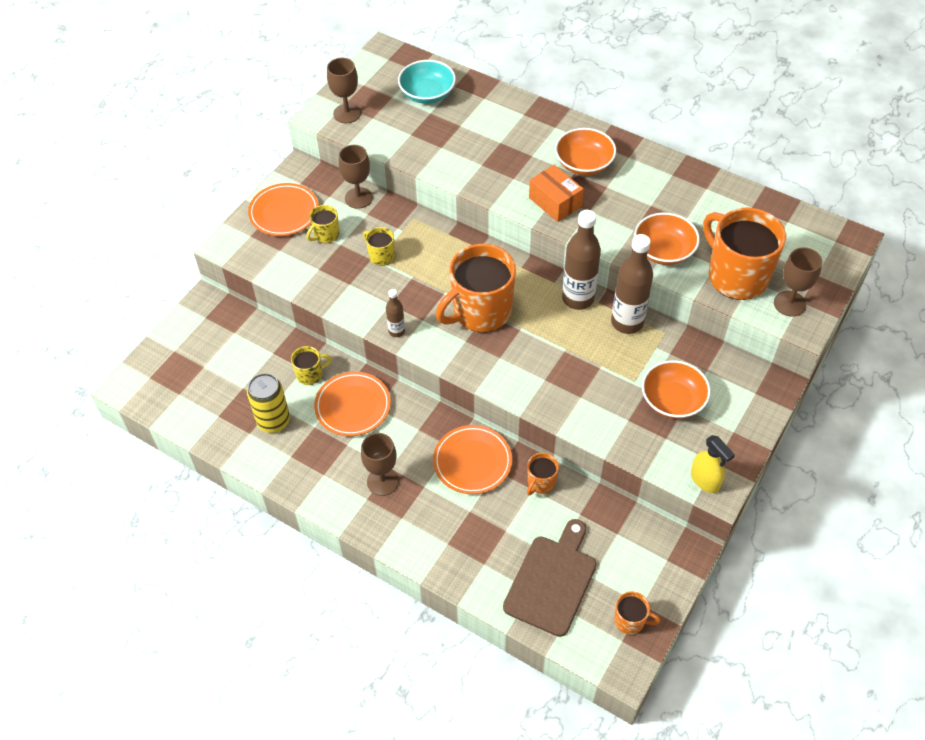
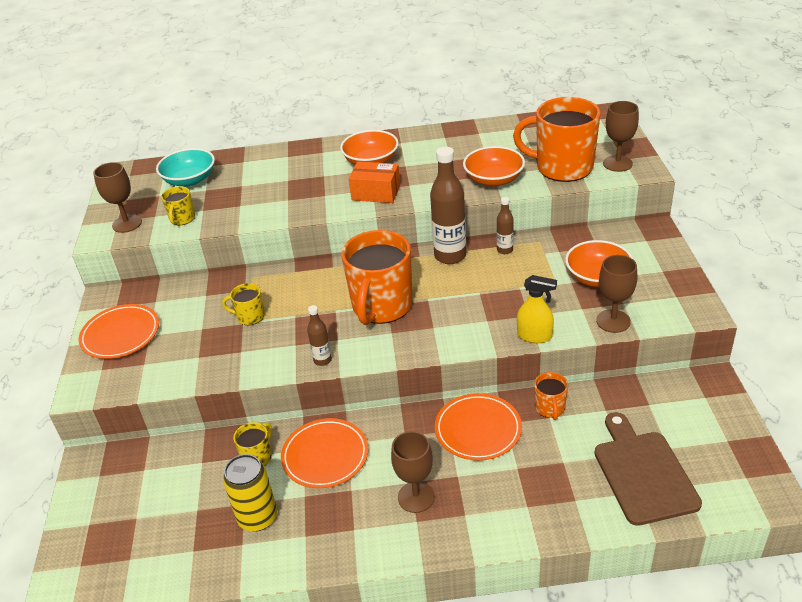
camera: 35 degrees left, 15 degrees down
(326, 235) = (180, 329): yellow mug -> yellow mug (182, 219)
(358, 198) = (185, 288): brown goblet -> brown goblet (613, 321)
(627, 322) = (505, 250): brown bottle -> brown bottle, size x0.51
(630, 621) = (734, 458): orange mug -> none
(705, 480) = (683, 312): yellow spray bottle -> yellow spray bottle (535, 336)

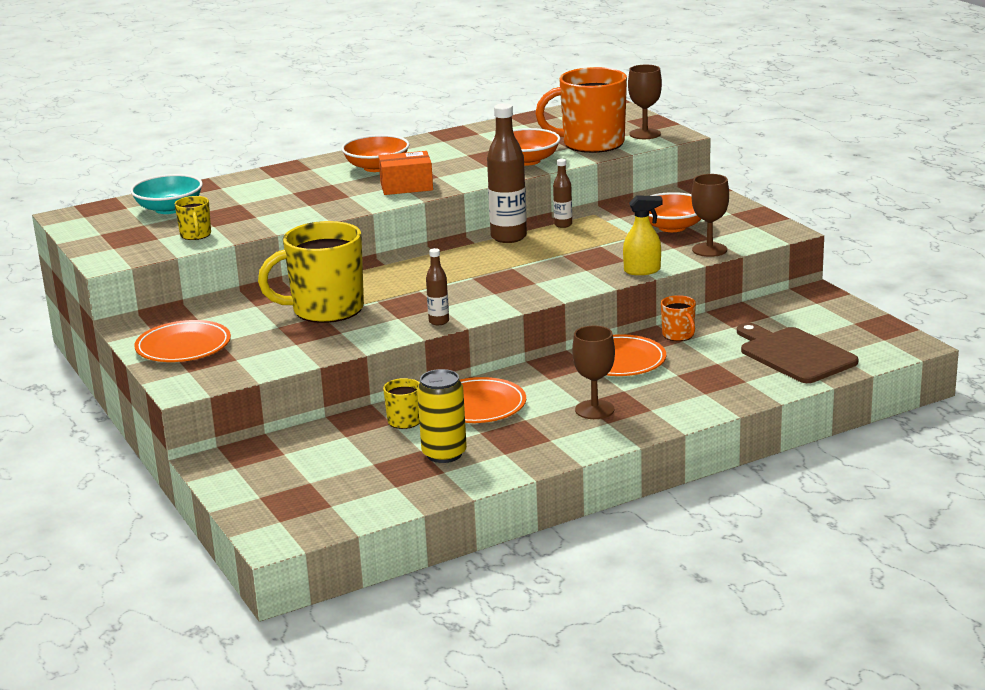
camera: 25 degrees left, 15 degrees down
(127, 224) = (129, 248): brown goblet -> none
(250, 316) = (325, 310): yellow mug -> yellow mug, size x2.19
(381, 306) = (467, 280): orange mug -> none

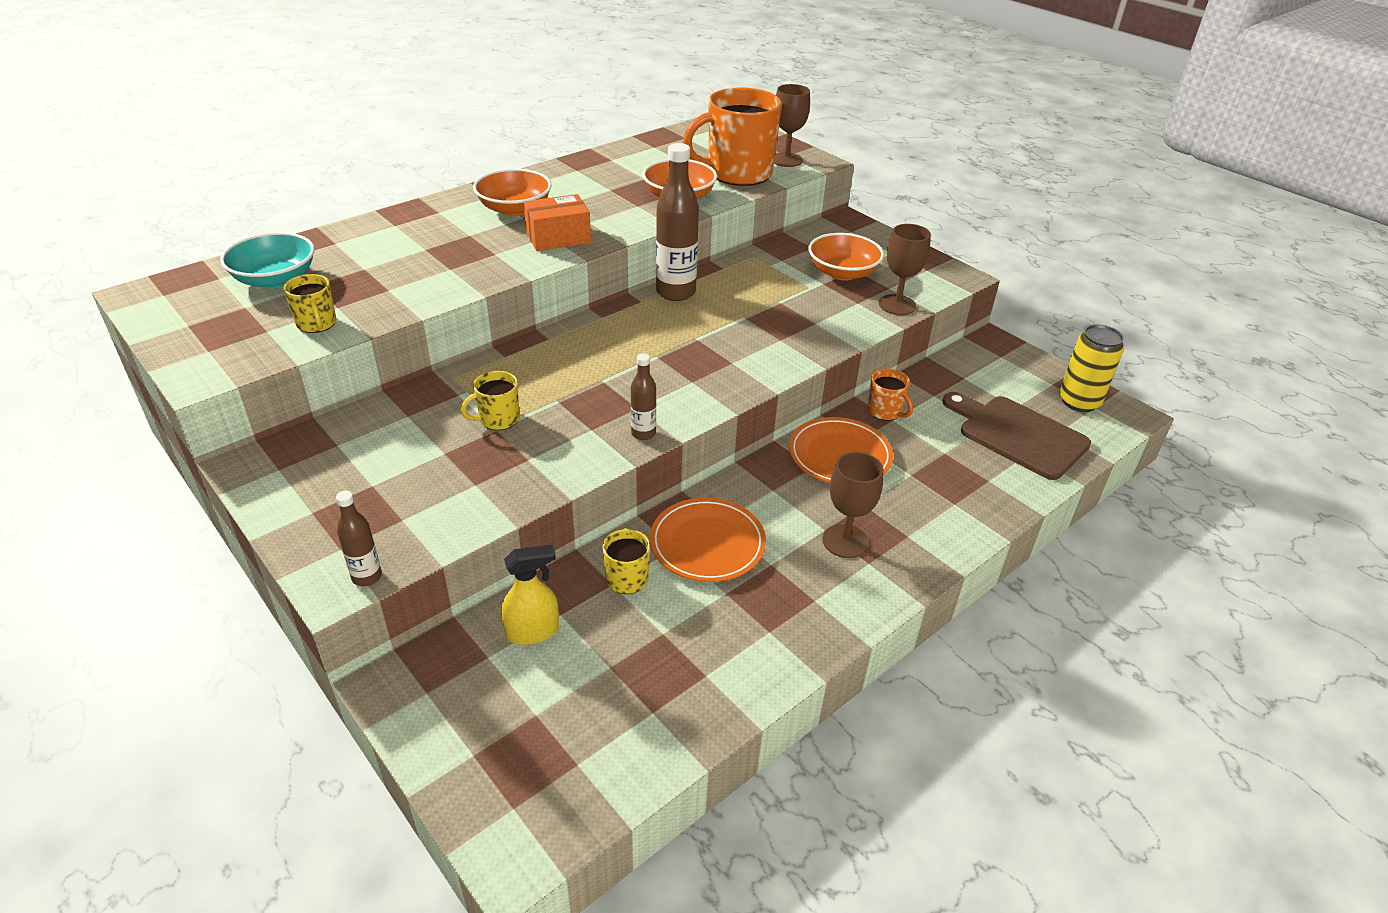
camera: 15 degrees left, 15 degrees up
(183, 347) = (325, 499): orange plate -> none
(325, 310) = (498, 419): yellow mug -> yellow mug, size x0.46
(444, 454) = (695, 639): yellow can -> yellow can (1079, 402)
(563, 225) = (727, 272): brown bottle -> brown bottle (367, 577)
(642, 271) = (841, 339): yellow spray bottle -> yellow spray bottle (533, 631)

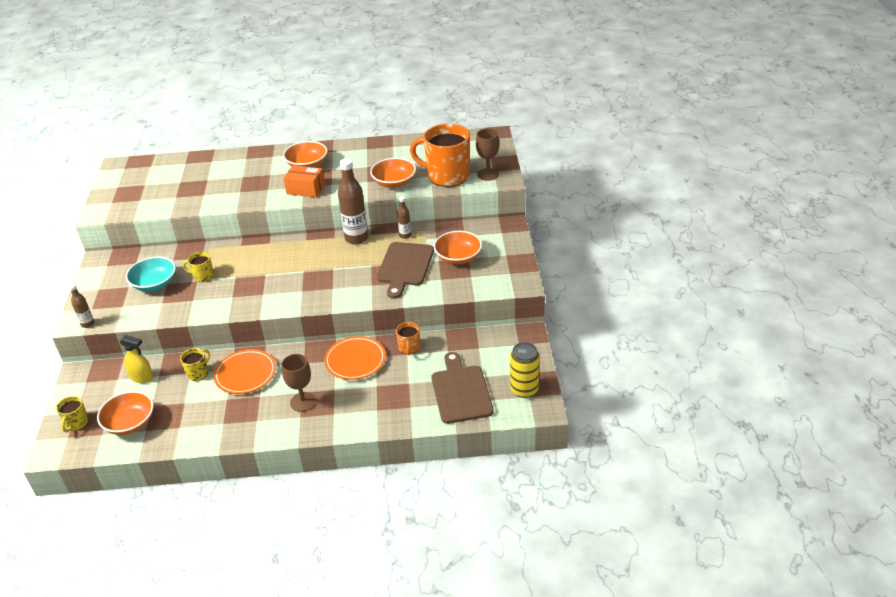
camera: 40 degrees right, 0 degrees up
(275, 279) = (169, 173): turquoise bowl -> turquoise bowl (155, 284)
(317, 324) = (159, 203): yellow mug -> yellow mug (76, 423)
(608, 715) = (130, 423): none -> orange bowl
(643, 433) = (249, 308): brown bottle -> brown bottle (405, 235)
(792, 304) = (405, 266): none -> brown cutting board
(897, 305) = (460, 288): brown goblet -> none

